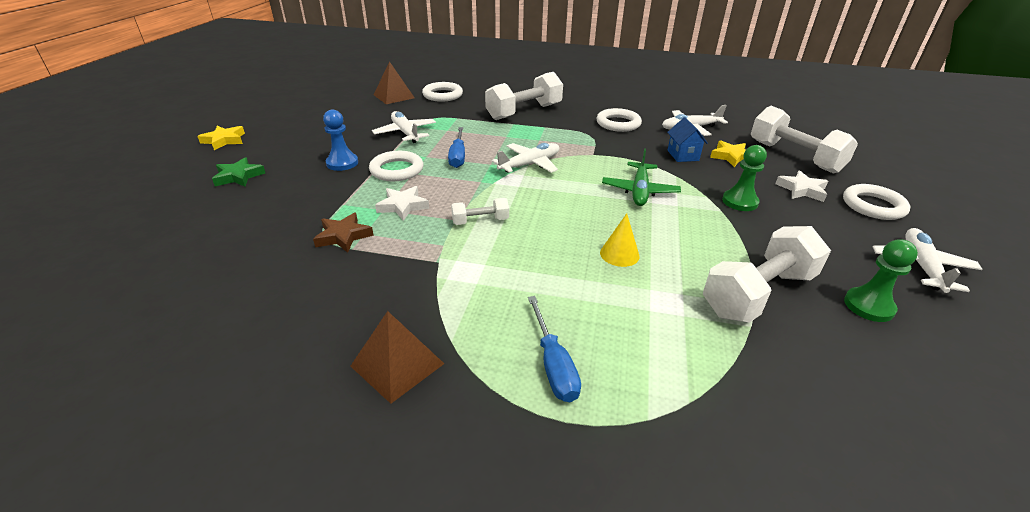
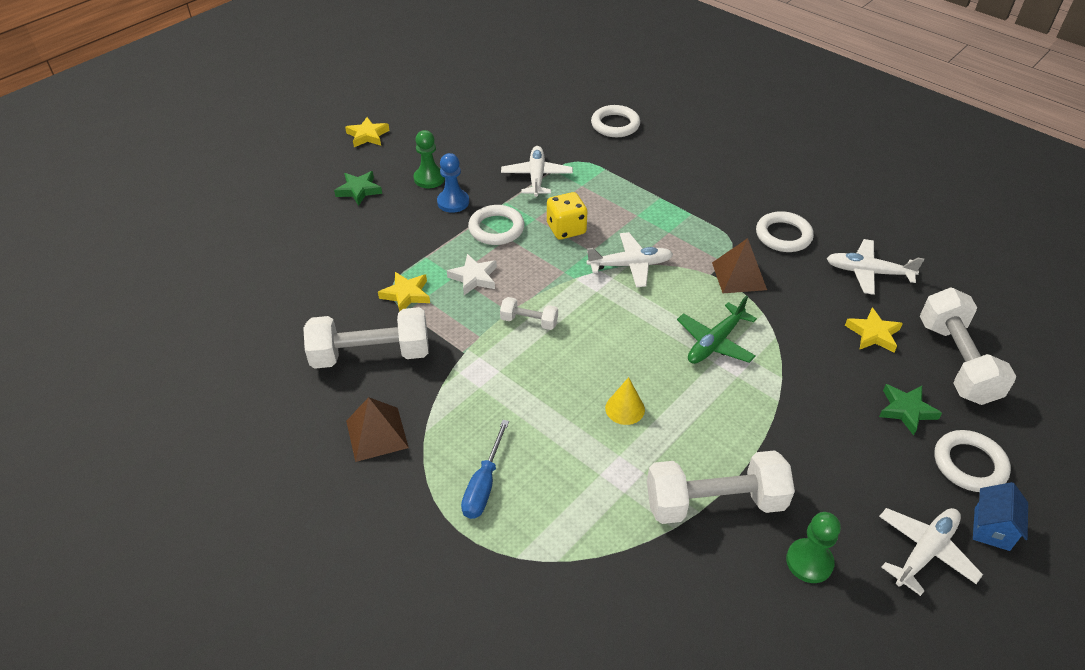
camera: 30 degrees right, 10 degrees up
(343, 236) = (406, 295): brown star -> yellow star
(394, 96) = (561, 112): brown pyramid -> brown pyramid (739, 276)
(458, 156) = (566, 229): blue screwdriver -> yellow dice
(524, 112) = (687, 181): white dumbbell -> white dumbbell (371, 354)
(682, 155) = (814, 311): blue house -> blue house (991, 529)
(739, 202) = (812, 398): green pawn -> green pawn (429, 178)
(802, 190) = (906, 410): white star -> green star

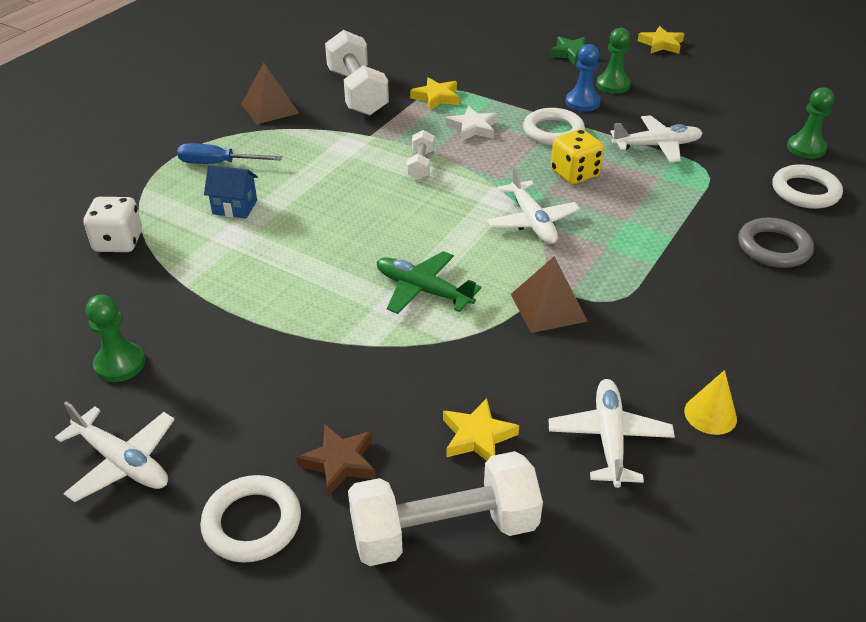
camera: 80 degrees right, 5 degrees down
(560, 109) = (806, 148): none -> green pawn
(619, 577) = (118, 242): none -> white dice
(625, 409) = (313, 232): yellow cone -> yellow cone (710, 414)
(679, 156) = (774, 247): none -> grey ring
(714, 503) = (196, 296): white dumbbell -> none
(783, 235) = (651, 348): white ring -> none
(906, 410) = (340, 462): green star -> brown star
(991, 529) = (149, 534): blue house -> blue house (235, 207)

